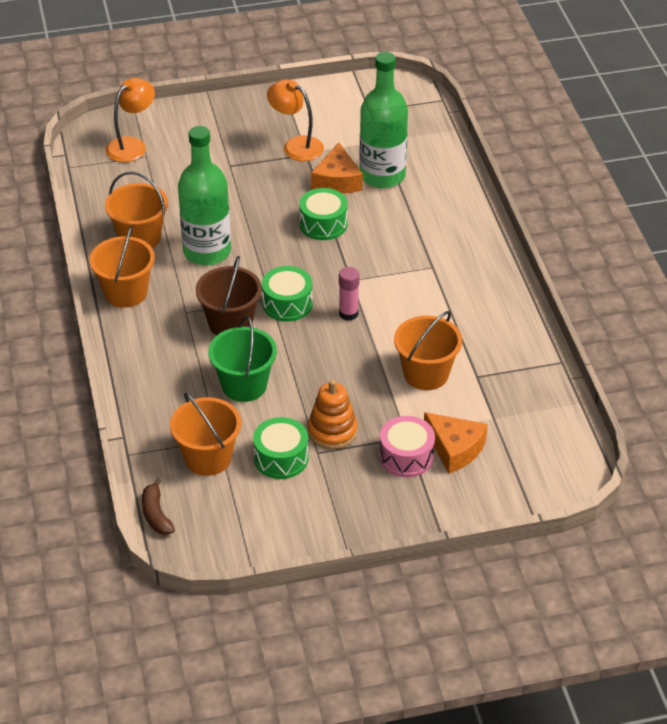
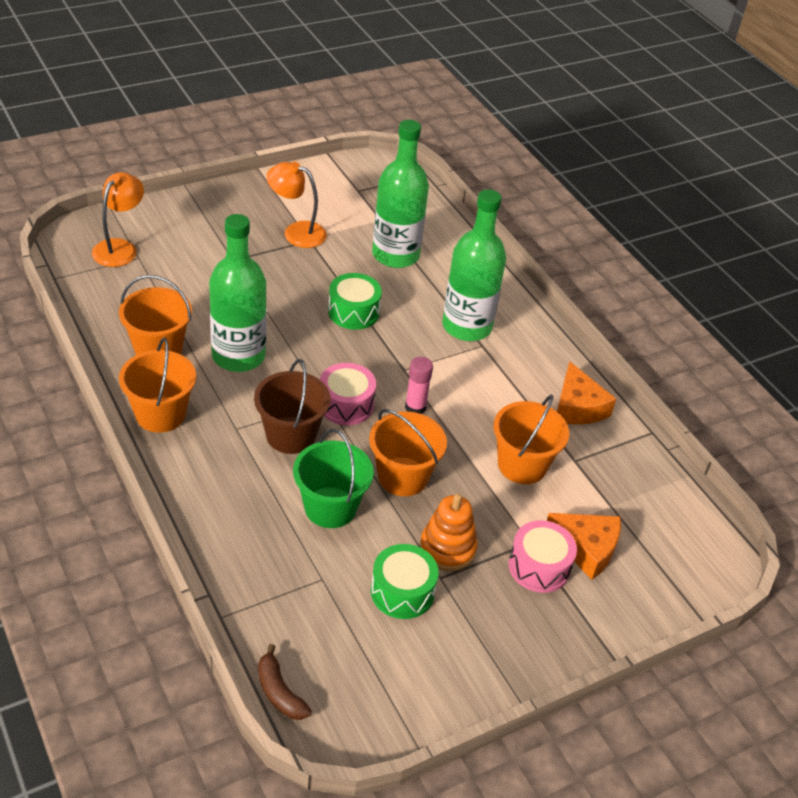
camera: 20 degrees left, 0 degrees up
(208, 458) = (318, 605): orange bucket -> orange bucket (403, 476)
(287, 304) = (346, 404): green drum -> pink drum
(337, 180) = (351, 264): orange cheese -> orange cheese (577, 407)
(424, 248) = (467, 326): none -> green bottle

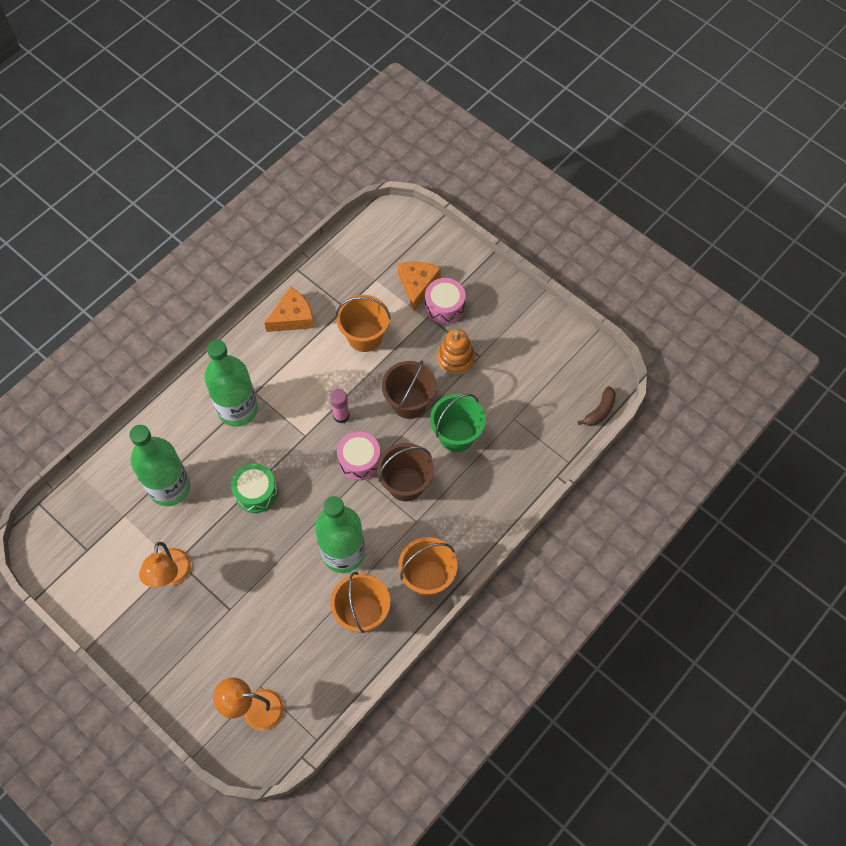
camera: 105 degrees left, 20 degrees up
(402, 591) = (500, 373): green drum -> none
(403, 476) = (409, 402): orange bucket -> brown bucket

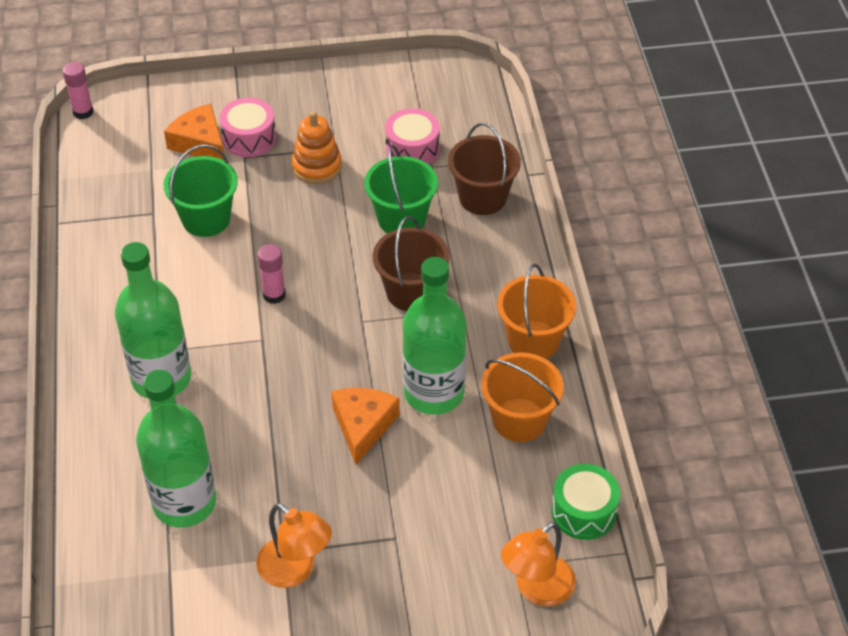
camera: 50 degrees left, 15 degrees down
(256, 492) = (280, 425): green drum -> green drum (583, 511)
(293, 317) = (110, 262): orange cheese -> orange cheese (363, 426)
(359, 460) = (343, 312): pink drum -> pink drum (412, 149)
(364, 336) = (206, 219): orange bucket -> green bucket
(385, 210) = (83, 112): none -> pink glue stick
(409, 402) = (323, 231): brown bucket -> brown bucket (482, 197)
(600, 411) = (493, 103): brown banana -> none

